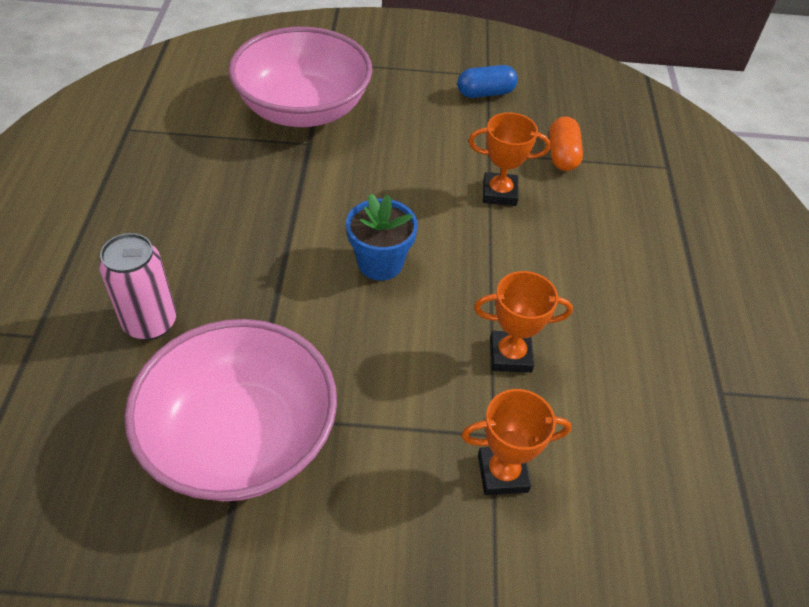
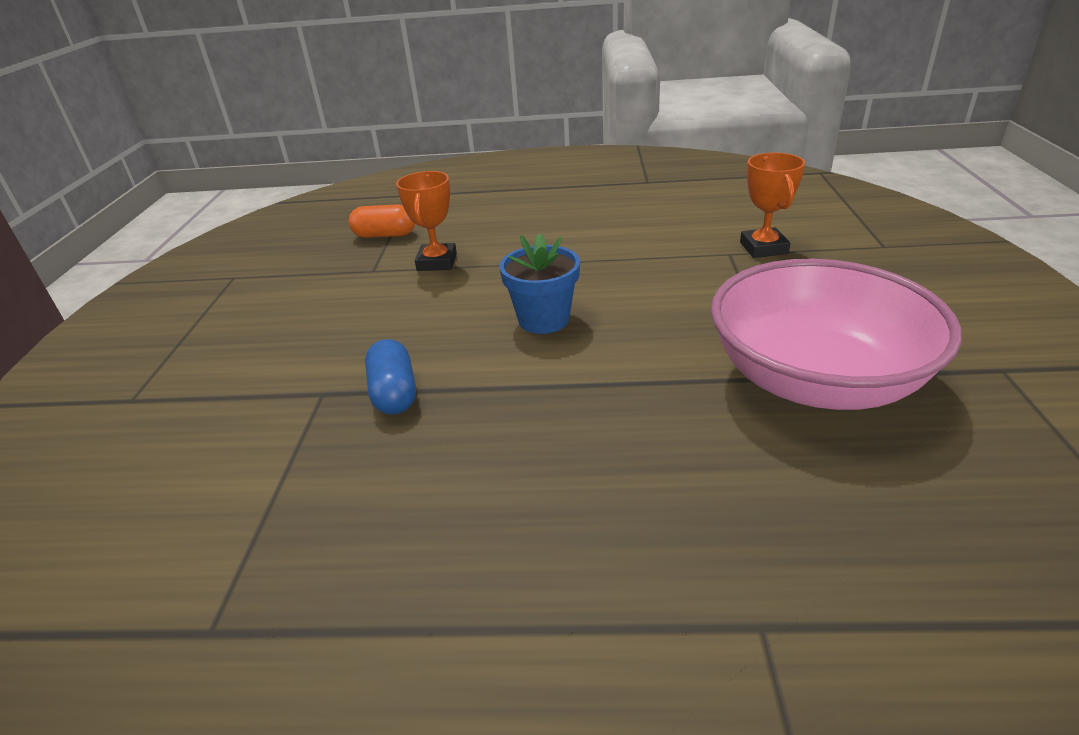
camera: 85 degrees left, 15 degrees down
(150, 323) = (685, 486): pink can -> none
(303, 109) = (240, 407): pink bowl -> none
(485, 93) = (267, 276): blue capsule -> blue capsule (394, 393)
(510, 355) = (644, 249): orange trophy -> none

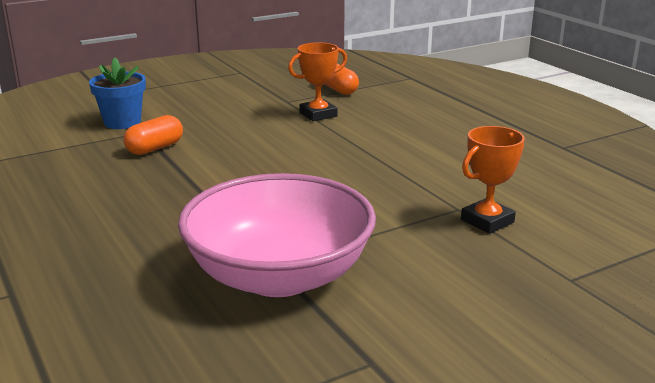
camera: 55 degrees right, 10 degrees down
(394, 393) = (155, 148): blue capsule -> orange capsule
(544, 319) = (274, 166): blue flower pot -> blue flower pot (122, 122)

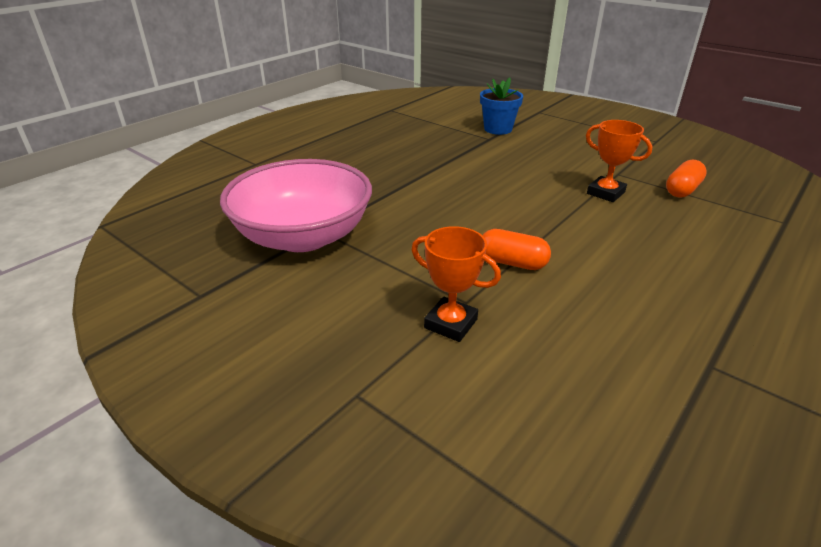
camera: 70 degrees right, 10 degrees up
(155, 148) = (466, 149): orange capsule -> orange capsule (512, 262)

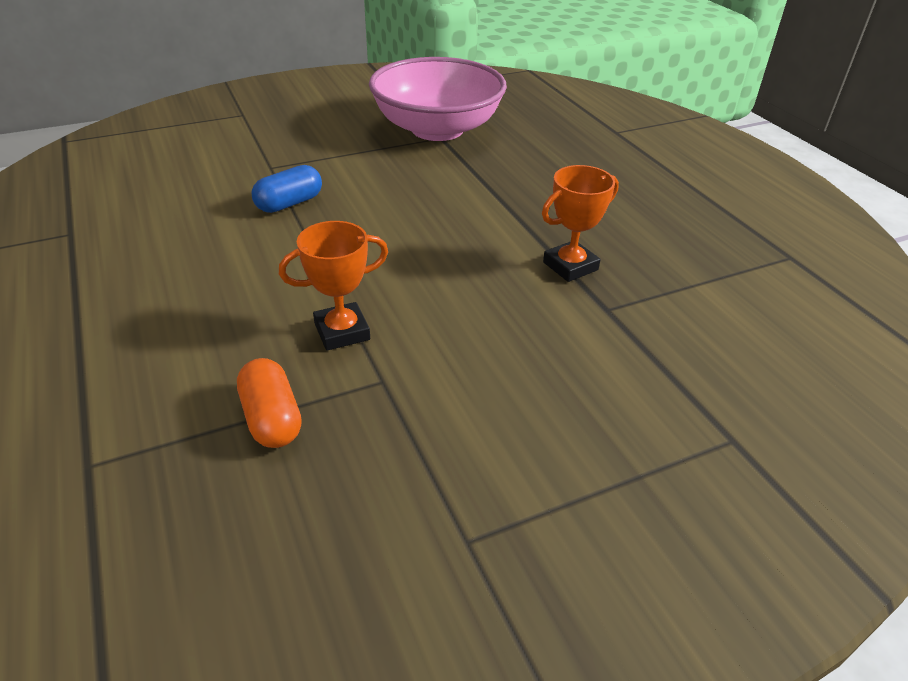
camera: 115 degrees right, 5 degrees up
(450, 323) = (256, 154): orange trophy -> orange trophy (570, 266)
(498, 129) = (647, 335): blue flower pot -> none
(512, 262) = (289, 203): orange capsule -> blue capsule

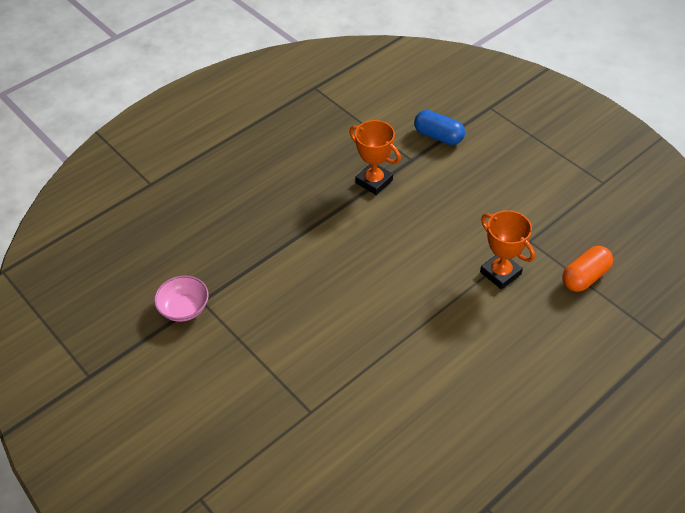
camera: 105 degrees left, 10 degrees up
(289, 203) = (367, 367): blue capsule -> blue capsule (438, 136)
(437, 129) = (184, 308): pink bowl -> pink bowl, size x0.40

